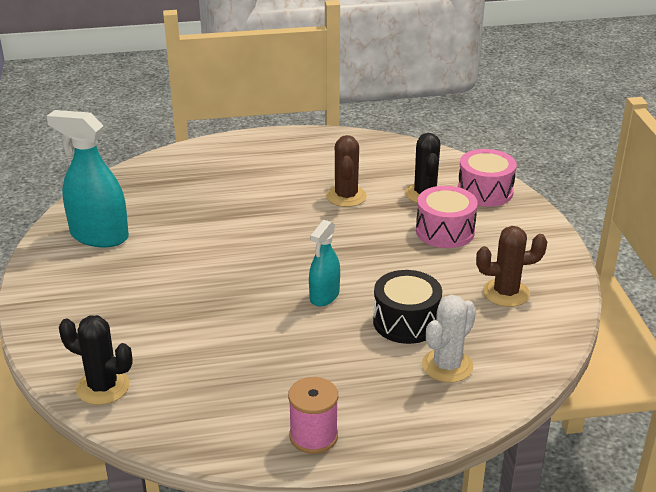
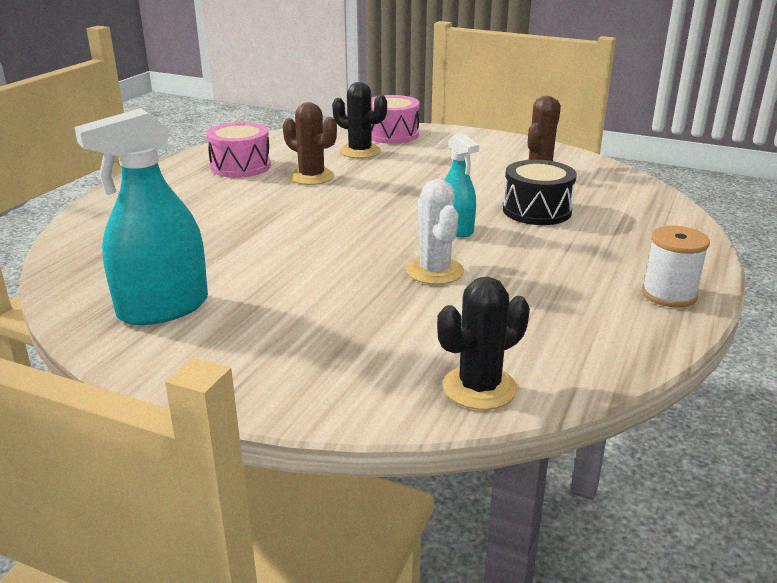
camera: 55 degrees left, 5 degrees down
(313, 436) = (669, 294): pink spool -> white spool
(445, 231) = (425, 161): pink drum -> pink drum (240, 166)
(447, 366) = (615, 215): white cactus -> white cactus (435, 271)

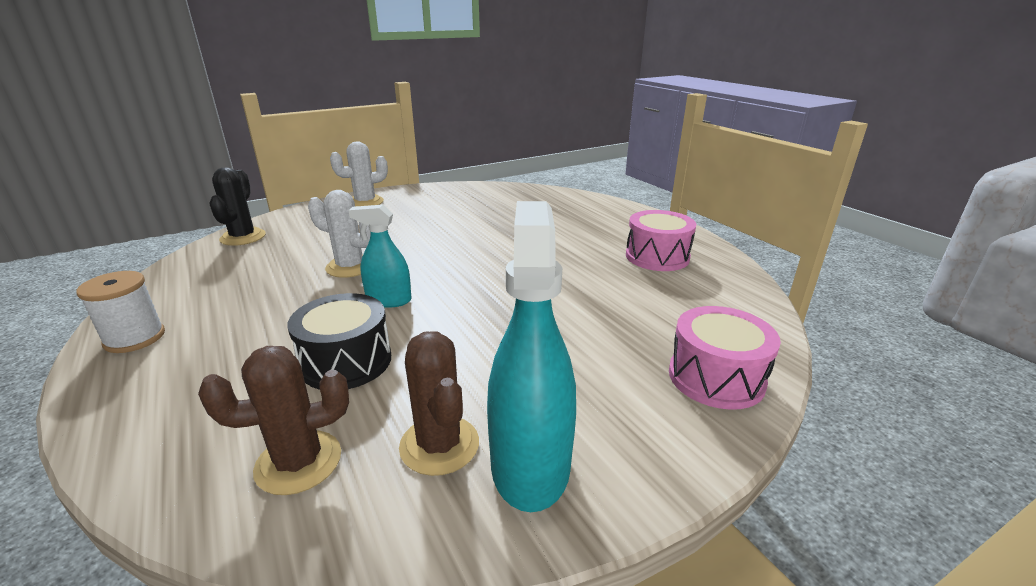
camera: 125 degrees right, 0 degrees up
(163, 308) = (445, 199): turquoise spray bottle -> turquoise spray bottle (530, 464)
(239, 368) = (365, 202): none -> white cactus
(311, 177) = (594, 278): brown cactus -> brown cactus (298, 462)
(360, 151) = (653, 327): black cactus -> none

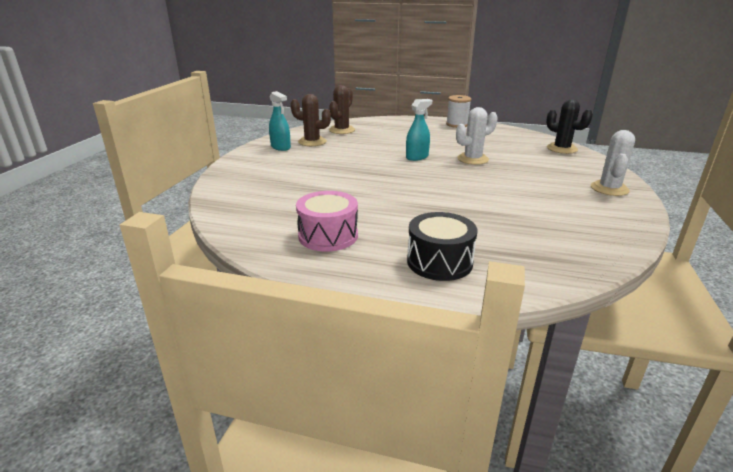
camera: 135 degrees right, 0 degrees up
(346, 361) = (380, 142): black drum -> black drum (439, 262)
(530, 464) = (280, 147): turquoise spray bottle -> turquoise spray bottle, size x0.59
(716, 377) = (235, 184): pink drum -> none

